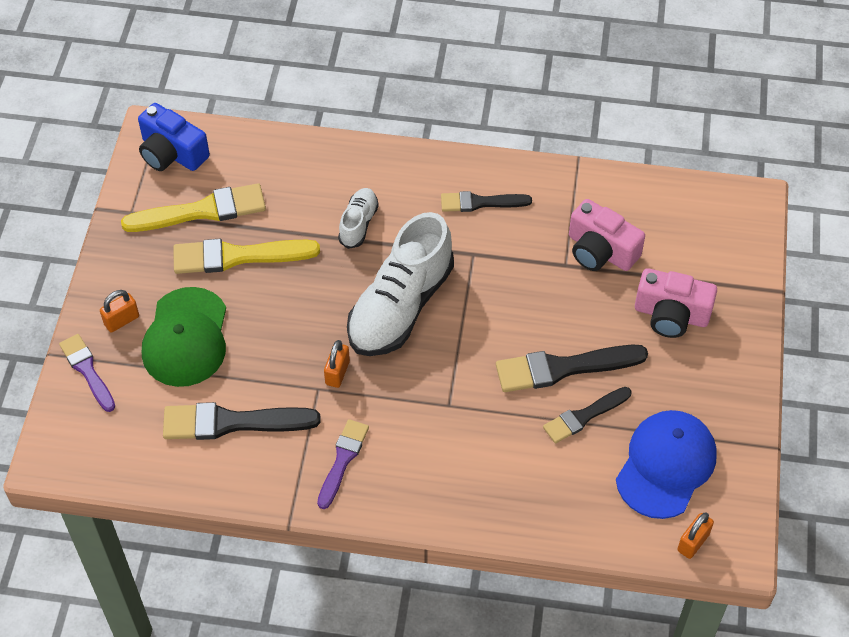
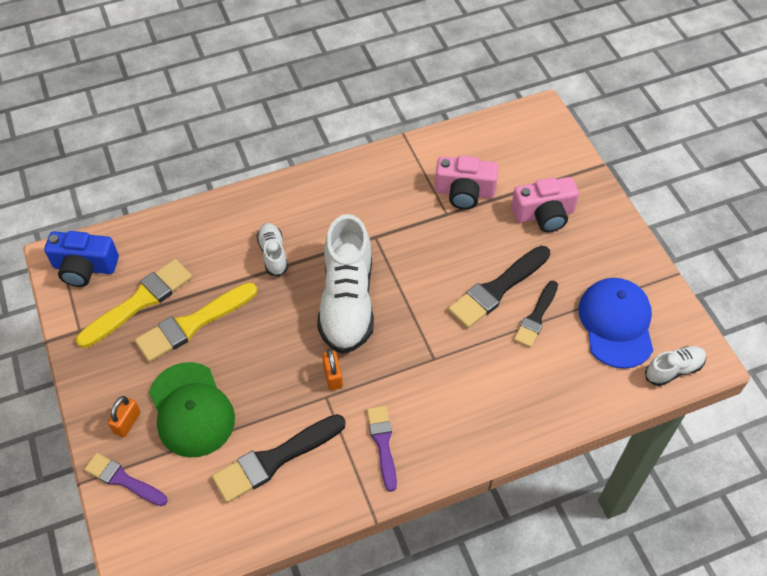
camera: 30 degrees left, 0 degrees up
(481, 202) = (355, 197): black brush -> none
(693, 542) = (673, 370): orange padlock -> white shoe

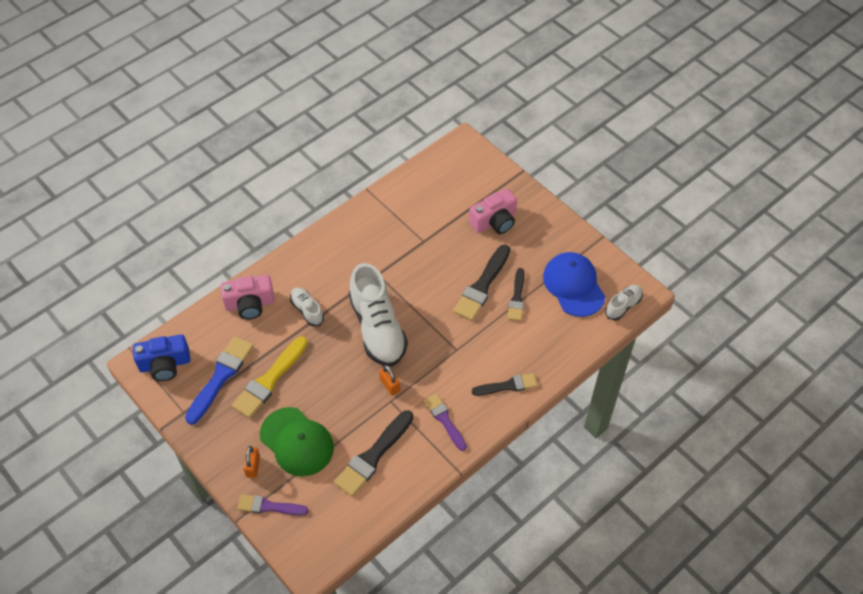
camera: 20 degrees left, 0 degrees up
(139, 302) = (220, 377): yellow brush -> blue brush
(464, 192) = (430, 221): pink camera -> pink camera (250, 304)
(481, 425) = (507, 386): none -> black brush

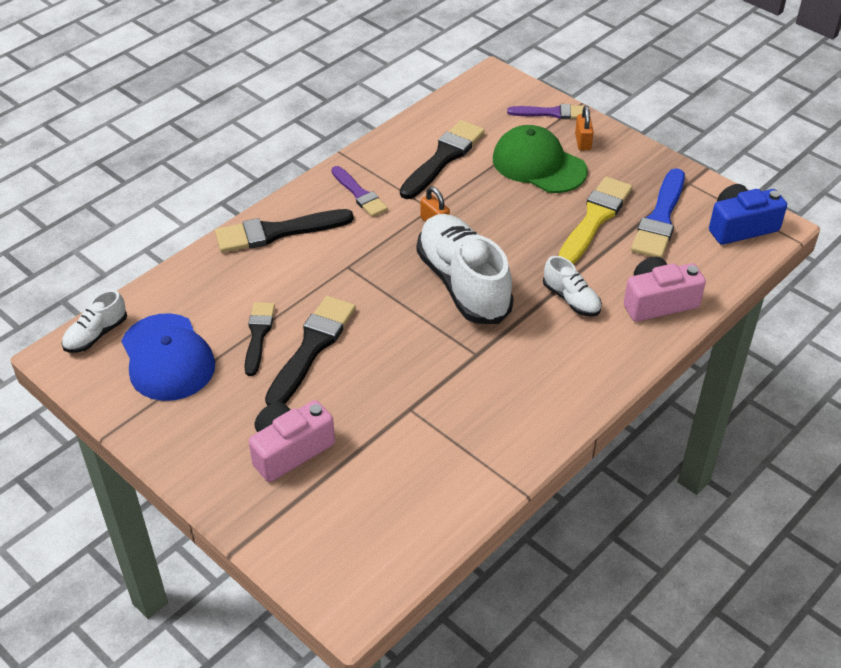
camera: 175 degrees right, 10 degrees down
(507, 386) = (278, 232): black brush -> black brush, size x1.57

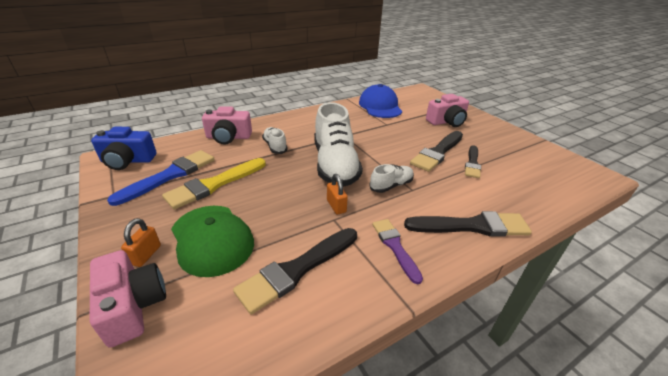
camera: 165 degrees left, 10 degrees down
(96, 335) = (586, 182): white shoe -> white shoe (391, 185)
(167, 358) = (528, 163): blue cap -> blue cap (380, 106)
(551, 113) = (133, 306): purple brush -> pink camera

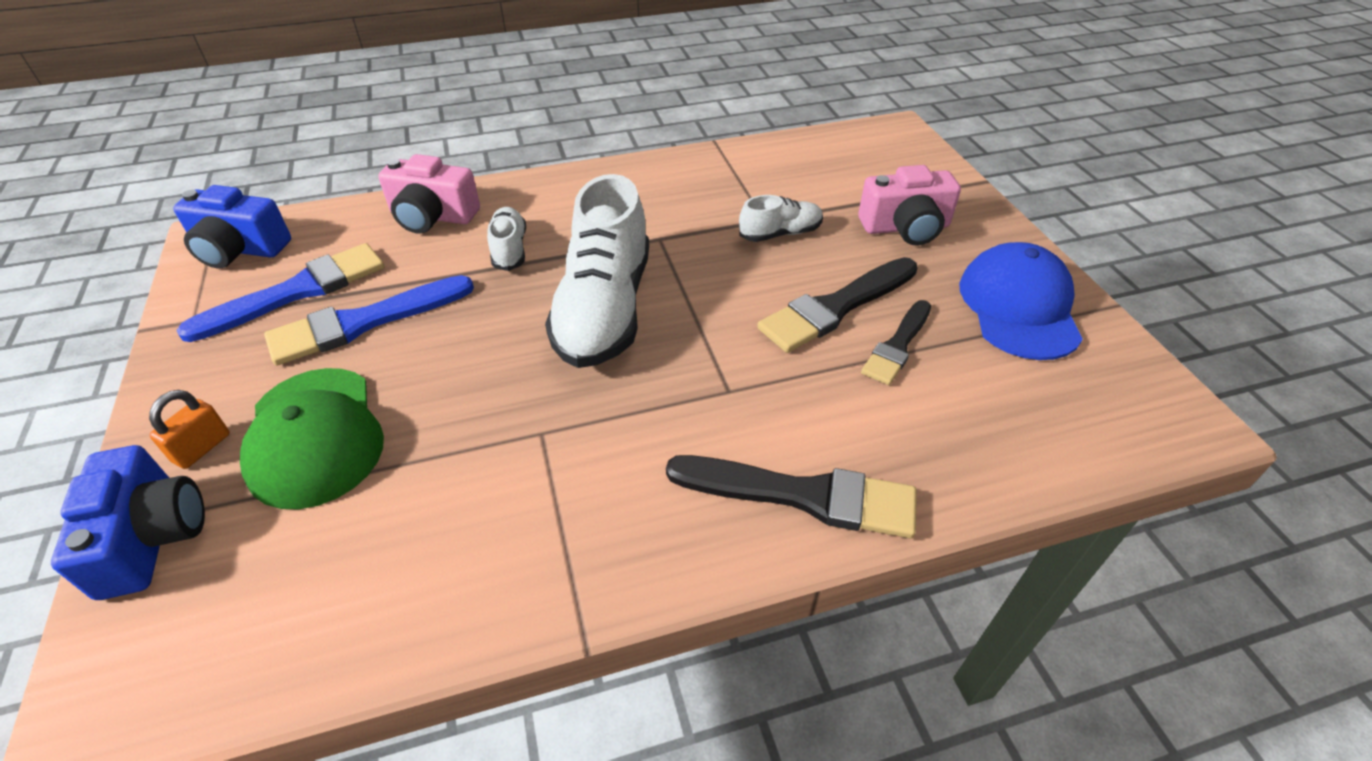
camera: 15 degrees right, 10 degrees up
(133, 306) = (151, 537): pink camera -> blue camera
(214, 184) = (364, 322): yellow brush -> blue brush
(297, 269) = (428, 523): black brush -> none
(336, 206) = (559, 405): orange padlock -> none
(380, 106) = (776, 169): blue cap -> blue cap (1019, 307)
(391, 185) = (691, 375): white shoe -> white shoe (780, 233)
(395, 247) = (624, 512): purple brush -> none

